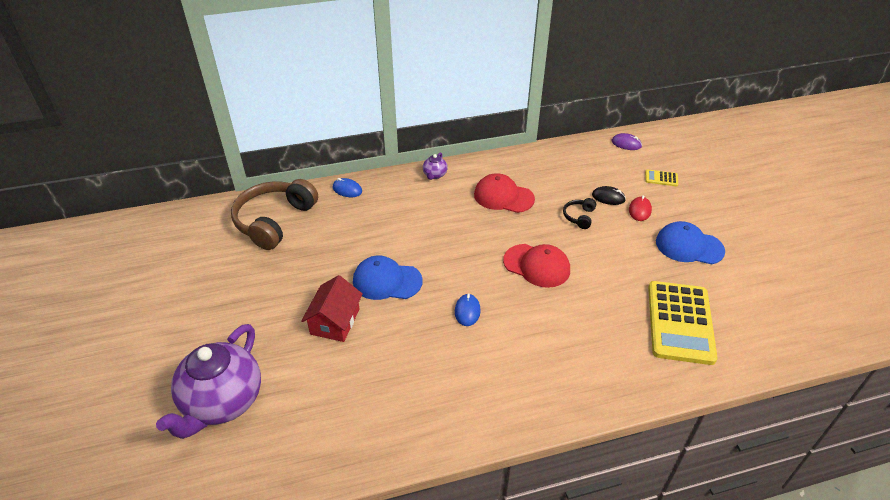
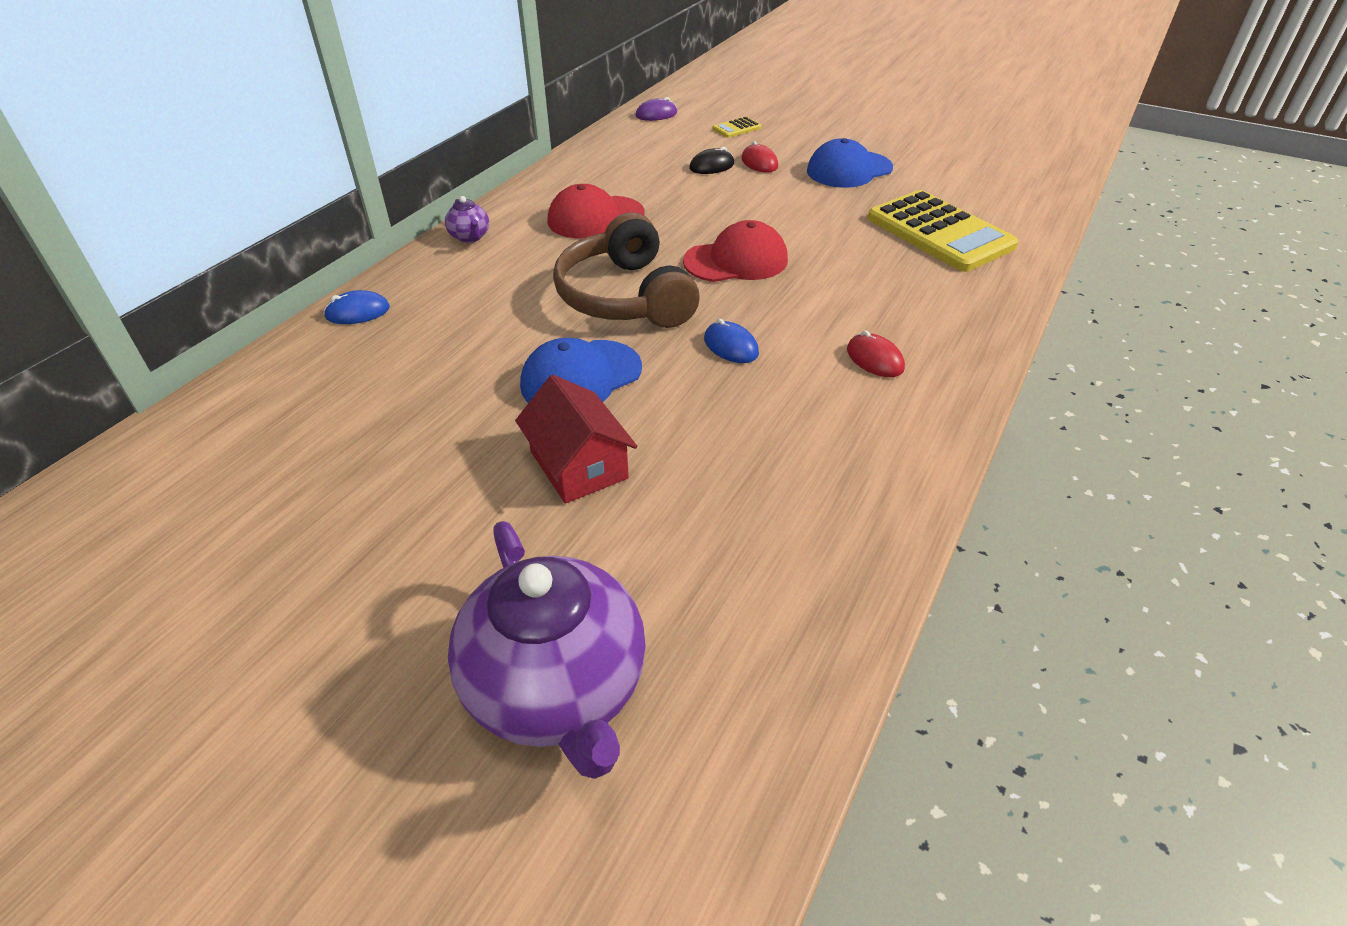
camera: 45 degrees left, 0 degrees up
(274, 221) = (283, 410): brown headphones -> brown headphones (625, 297)
(524, 368) = (874, 359): none -> red mouse
(579, 217) = (709, 196): black headphones -> none

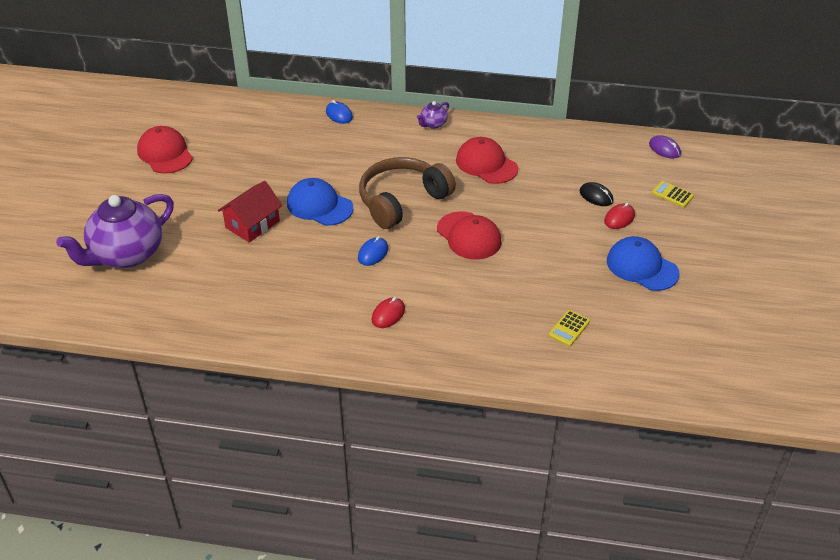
camera: 70 degrees right, 0 degrees up
(245, 561) = (165, 153): none -> red cap
(939, 232) = (569, 328): yellow calculator -> yellow calculator, size x0.41

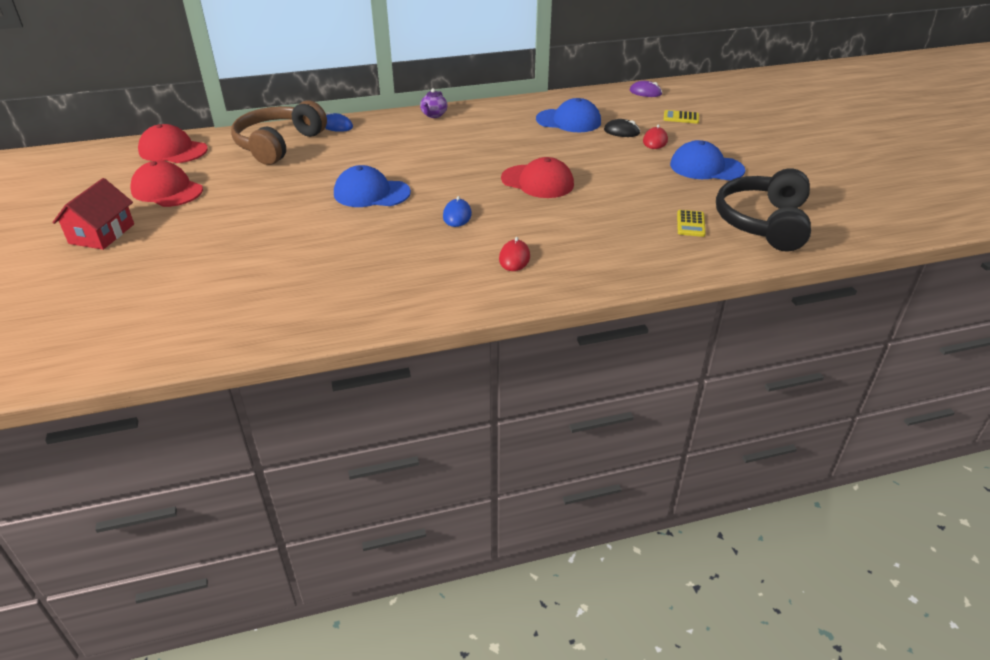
camera: 25 degrees left, 5 degrees down
(126, 255) = (178, 283): purple teapot -> none
(252, 224) = (310, 223): red house -> red house (102, 234)
(402, 201) = (451, 171): brown headphones -> brown headphones (278, 144)
(486, 164) = (507, 131): red cap -> red cap (173, 150)
(555, 167) = (568, 121): none -> blue cap
(638, 349) = (763, 223): none -> black headphones

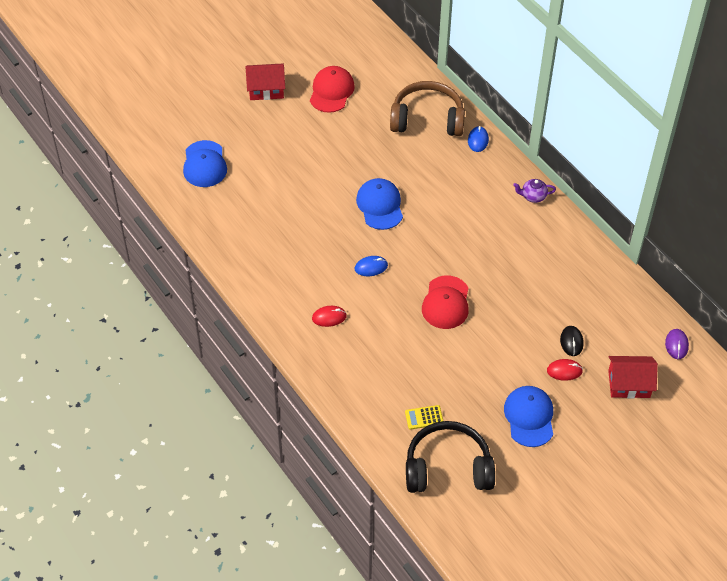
camera: 70 degrees right, 15 degrees up
(173, 150) = (387, 63): red cap -> none
(568, 121) = (573, 297): blue cap -> blue cap (204, 164)
(681, 117) = (629, 384): yellow calculator -> red house

